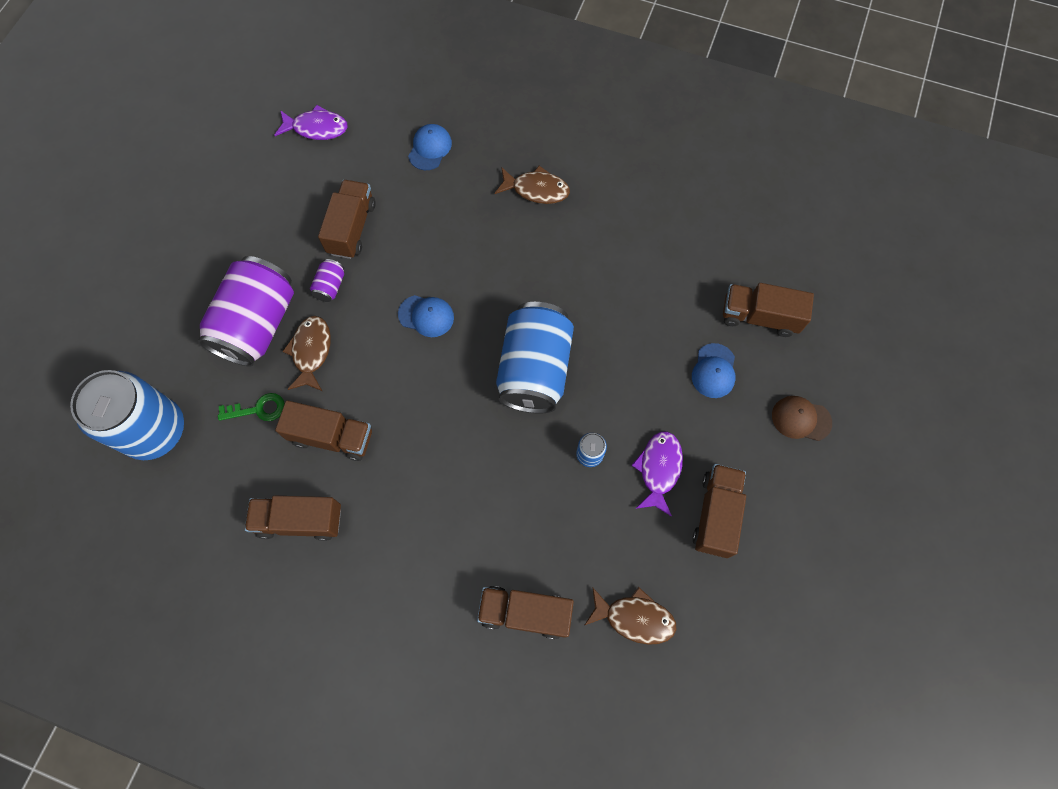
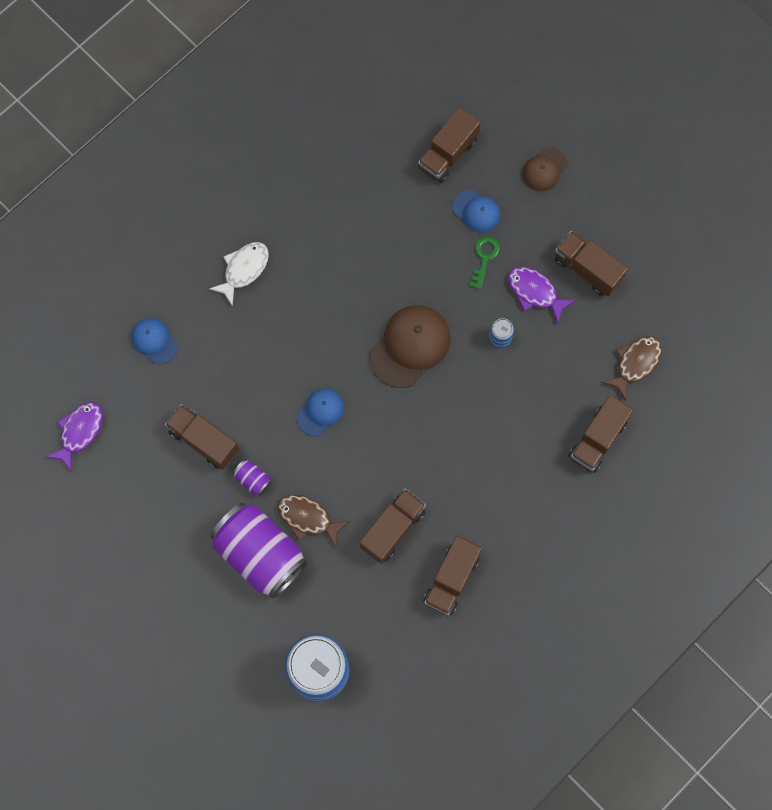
camera: 65 degrees left, 5 degrees up
(258, 409) = (340, 579): green key -> green key (484, 258)
(534, 369) = (410, 346): blue can -> brown cap
(536, 190) = (244, 270): brown fish -> white fish

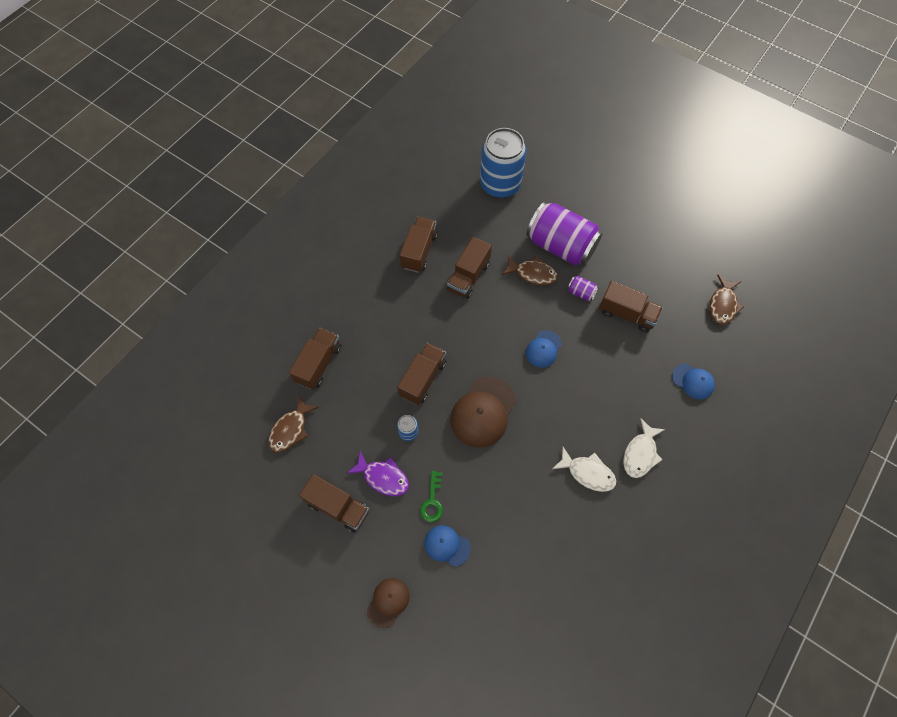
camera: 170 degrees right, 10 degrees down
(79, 432) = (722, 305): purple fish -> brown fish
(308, 259) = (587, 473): none -> white fish
(448, 153) = (484, 602): brown truck -> brown truck (423, 379)

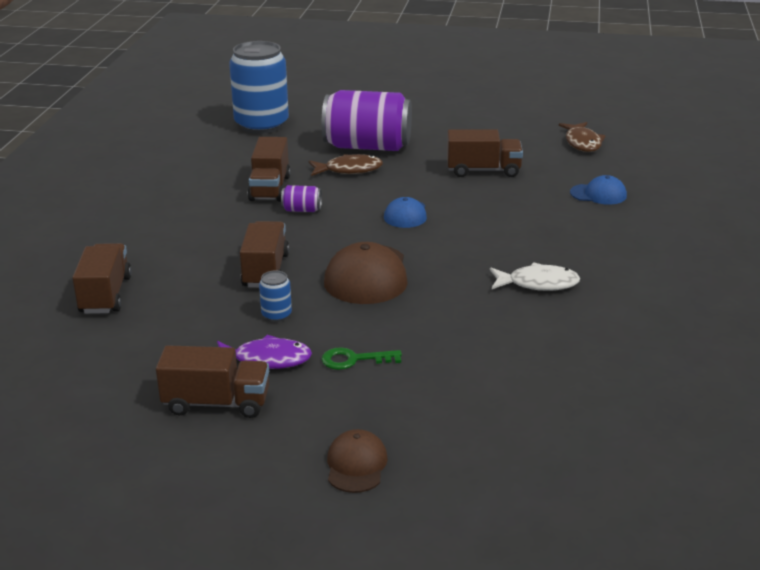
camera: 25 degrees left, 35 degrees down
(290, 429) = (96, 357): brown fish -> none
(419, 251) = (191, 185): brown truck -> none
(432, 501) = (353, 360): green key -> green key turned 105 degrees clockwise
(447, 545) = (403, 390): blue cap -> none
(581, 293) = (417, 169): purple can -> purple can (302, 210)
(640, 453) = (587, 254): white fish -> none

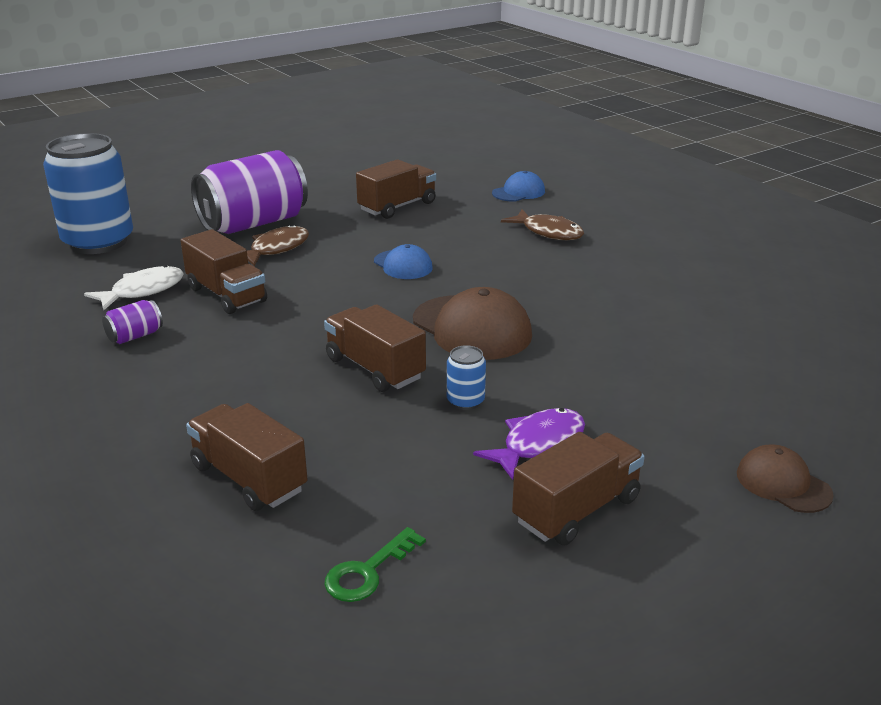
camera: 45 degrees left, 0 degrees up
(302, 210) = (300, 300): purple can -> purple can (135, 336)
(353, 360) = (605, 402): green key -> green key (367, 572)
(538, 284) = (610, 273): white fish -> white fish (143, 291)
(582, 143) = (432, 160): brown fish -> brown fish (548, 232)

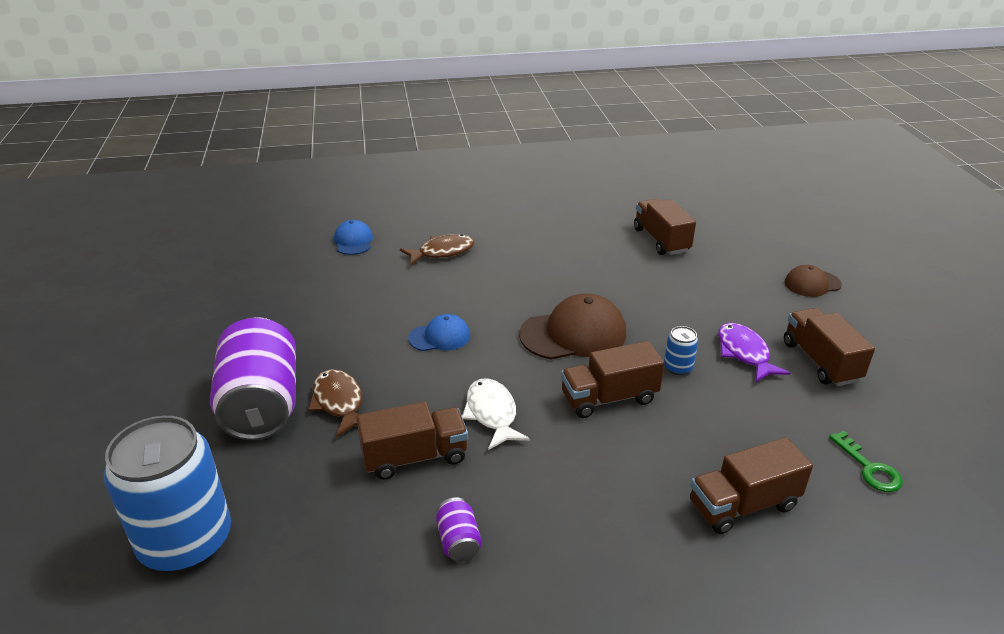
camera: 65 degrees left, 5 degrees up
(143, 291) = (357, 519): white fish -> white fish (492, 414)
(397, 207) = (316, 308): brown truck -> brown truck (661, 240)

